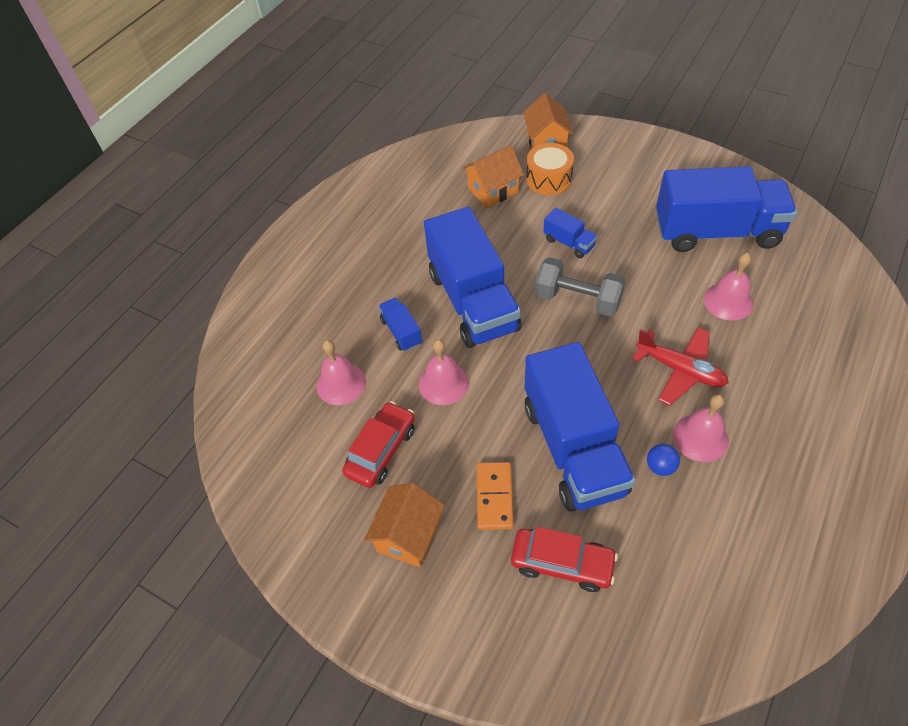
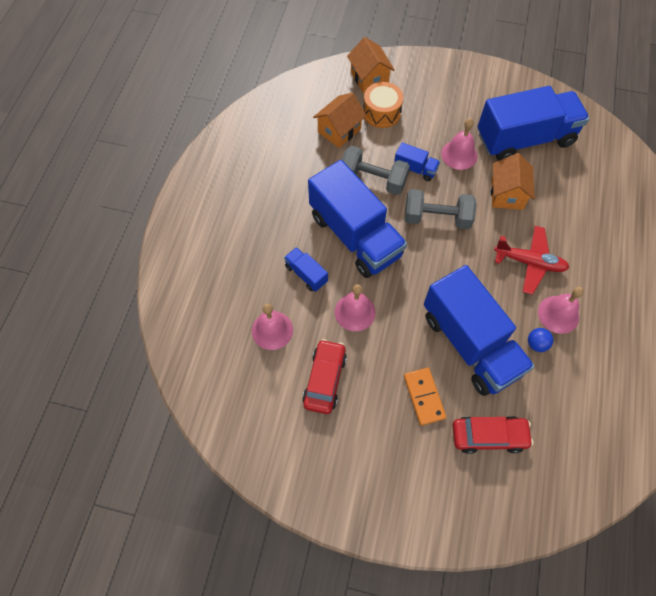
camera: 20 degrees left, 10 degrees up
(408, 535) = (369, 443): orange house -> orange house (507, 194)
(514, 246) = (373, 180): none -> grey dumbbell
(728, 301) = (549, 197): pink bell -> pink bell (459, 154)

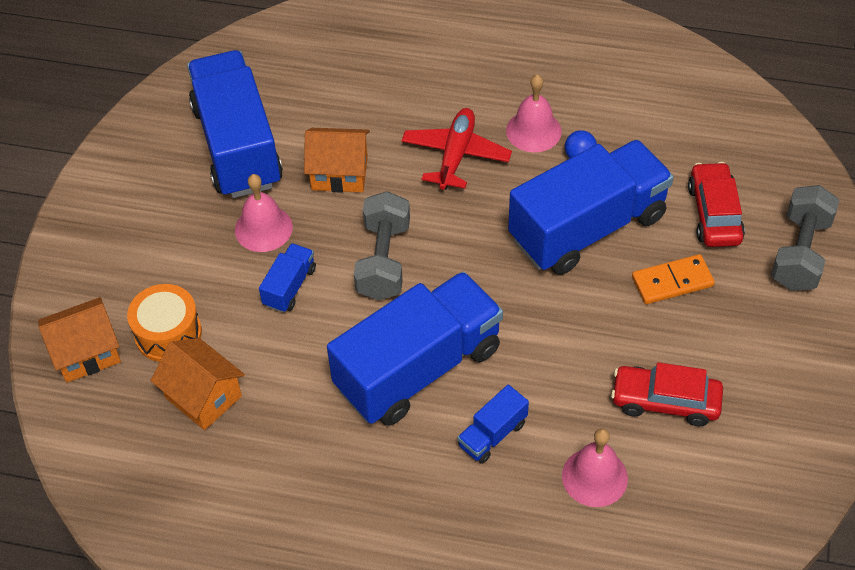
camera: 90 degrees left, 10 degrees down
(355, 312) = (552, 365): pink bell -> none
(373, 180) = (310, 345): grey dumbbell -> grey dumbbell (800, 253)

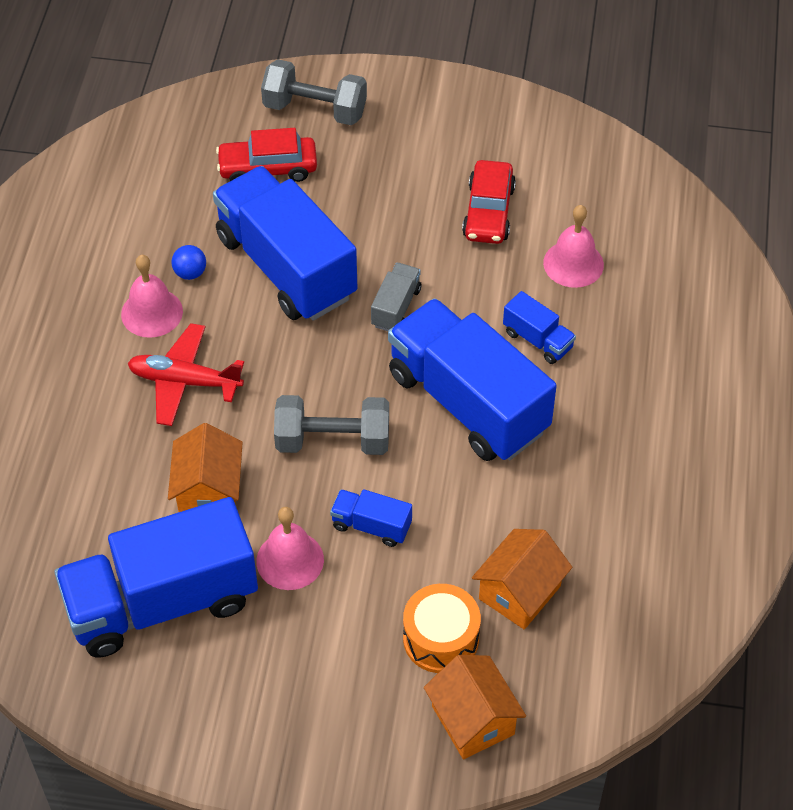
camera: 95 degrees left, 0 degrees up
(537, 314) = (396, 307): none -> grey truck
(672, 282) = (352, 203): orange domino -> none

